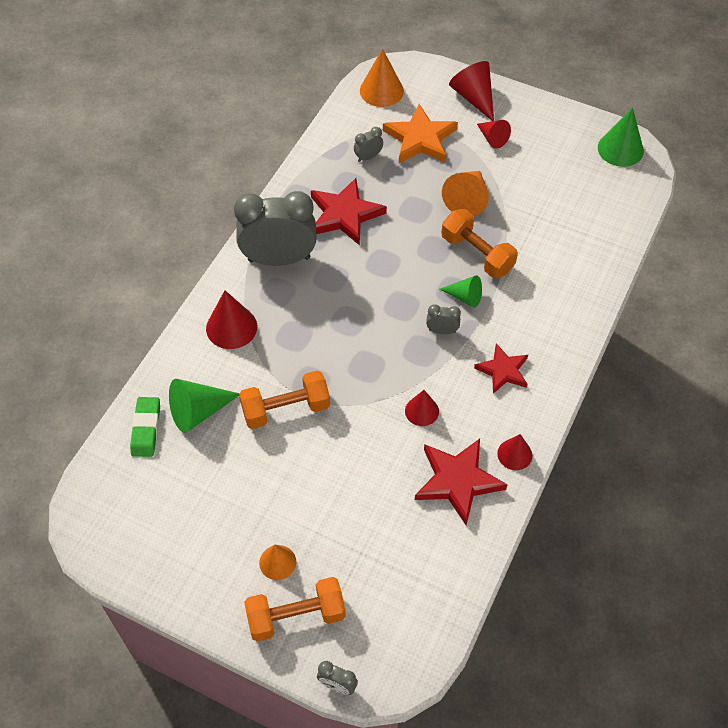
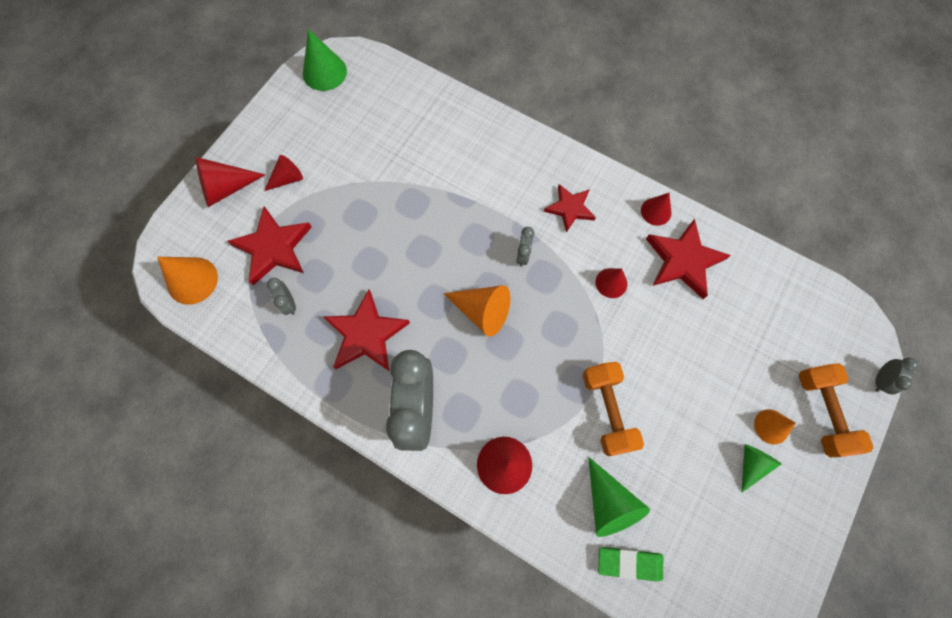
camera: 85 degrees left, 15 degrees up
(420, 139) = (273, 247): orange star -> red star
(465, 297) = (485, 230): green cone -> green cone (751, 464)
(467, 199) = (365, 212): orange cone -> orange cone (482, 311)
(477, 254) = (435, 212): orange dumbbell -> none

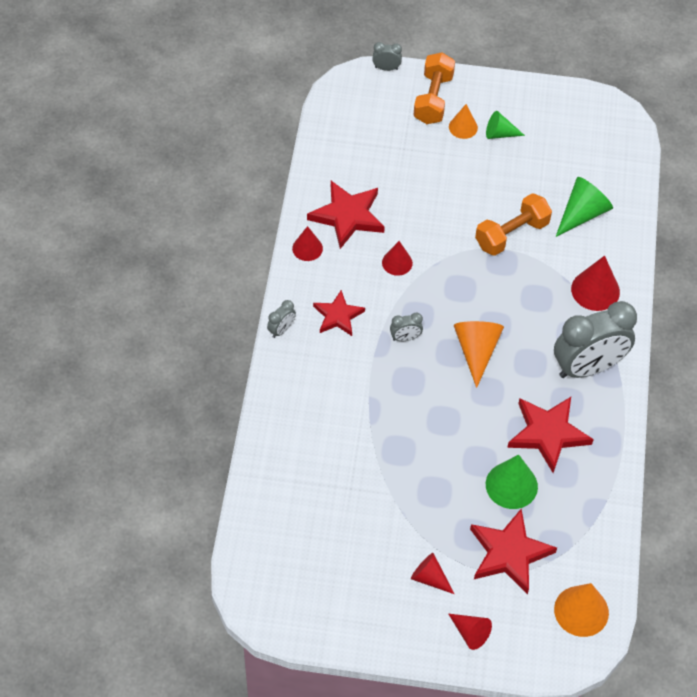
camera: 115 degrees left, 15 degrees down
(226, 188) = (470, 633): red cone -> red cone, size x0.63
(289, 303) = (555, 511): grey clock -> grey clock (281, 330)
(324, 72) = (280, 605): green cone -> green cone (511, 485)
(629, 563) = (616, 190): green eraser -> none
(821, 412) = (433, 99): orange dumbbell -> orange dumbbell turned 45 degrees counterclockwise

